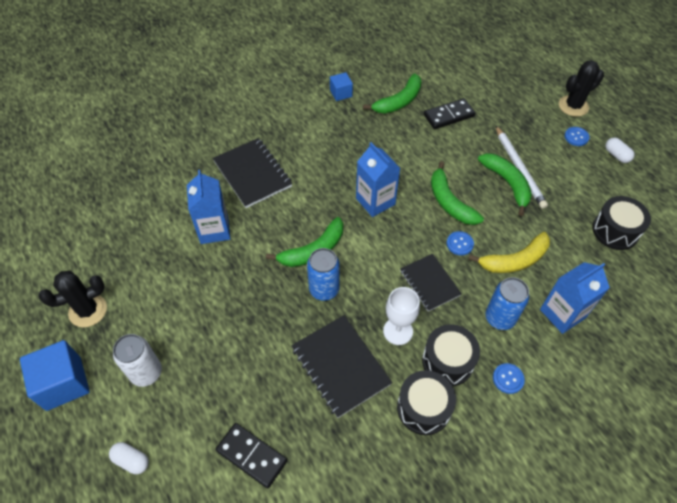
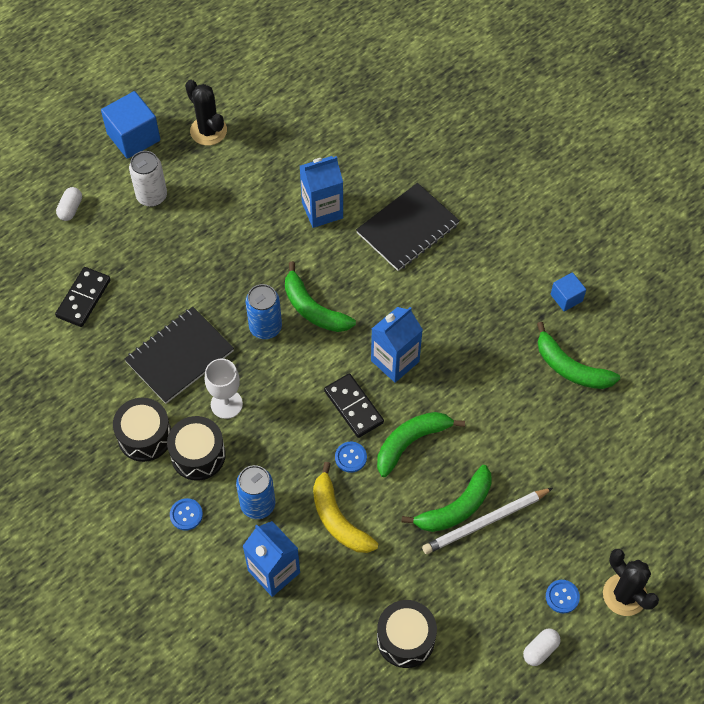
camera: 80 degrees right, 5 degrees up
(429, 283) = (291, 429): black notebook -> none
(448, 115) = (560, 431): black domino -> black domino (354, 407)

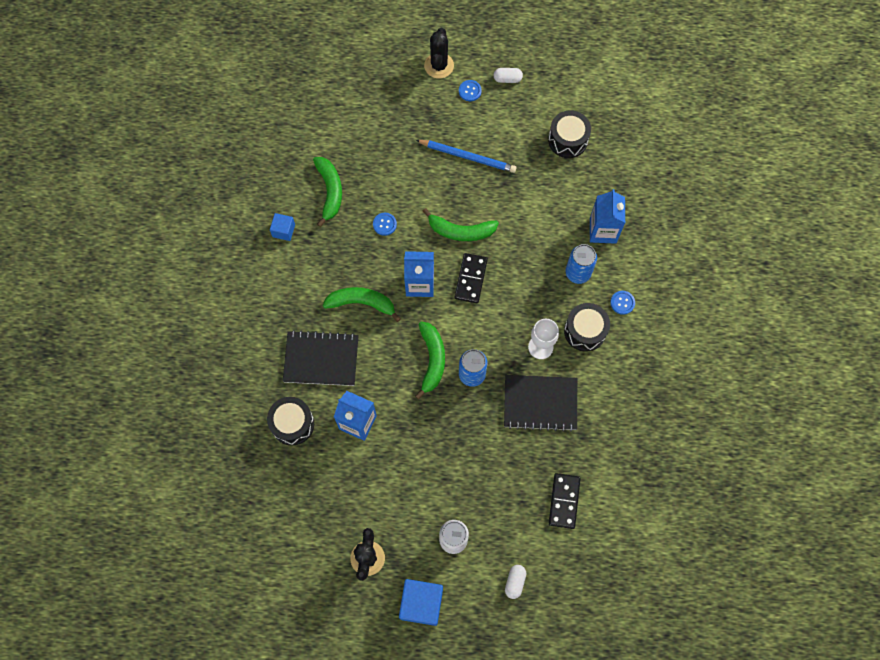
camera: 135 degrees left, 10 degrees up
(70, 209) = (515, 582): white capsule -> white capsule turned 45 degrees counterclockwise
(83, 298) = (564, 501): black domino -> black domino turned 60 degrees counterclockwise
(145, 436) = (605, 370): black drum -> black drum (292, 424)
(338, 519) = (542, 226): yellow banana -> none
(350, 457) = (502, 252): blue button -> blue button (384, 224)
(456, 508) = (474, 177): green banana -> green banana (361, 303)
(485, 522) = (467, 157): white pencil -> blue pencil

